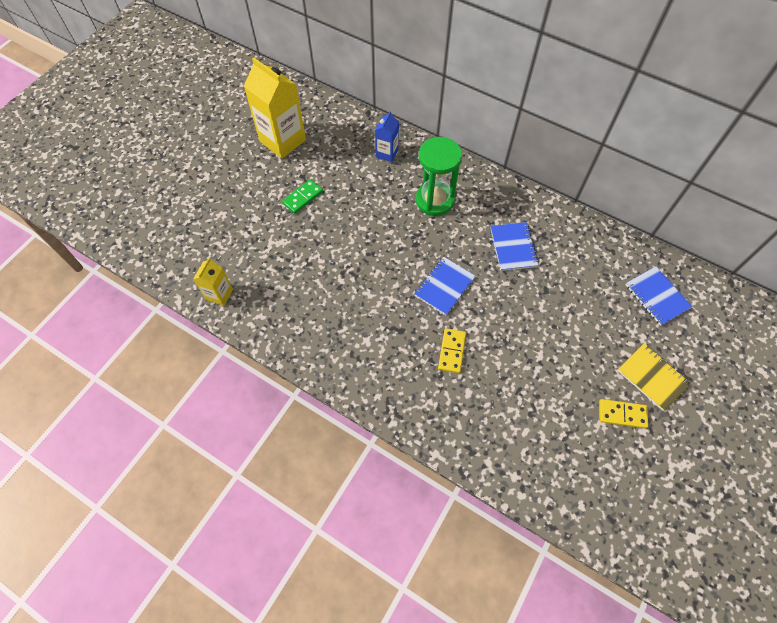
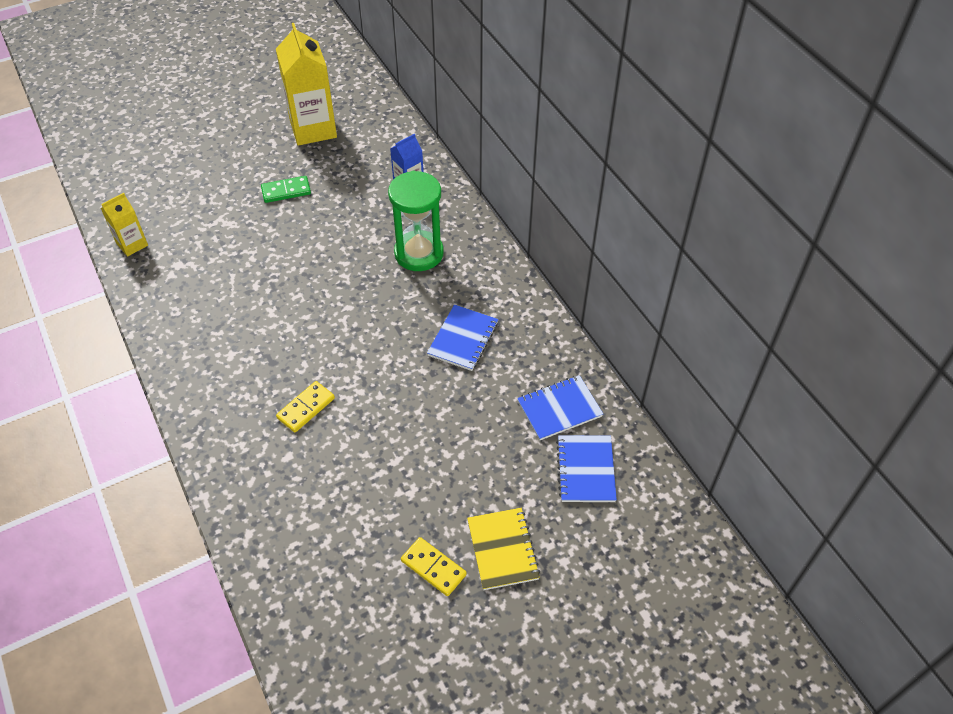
camera: 30 degrees right, 10 degrees down
(444, 286) = (354, 342): blue notebook -> blue notebook (559, 409)

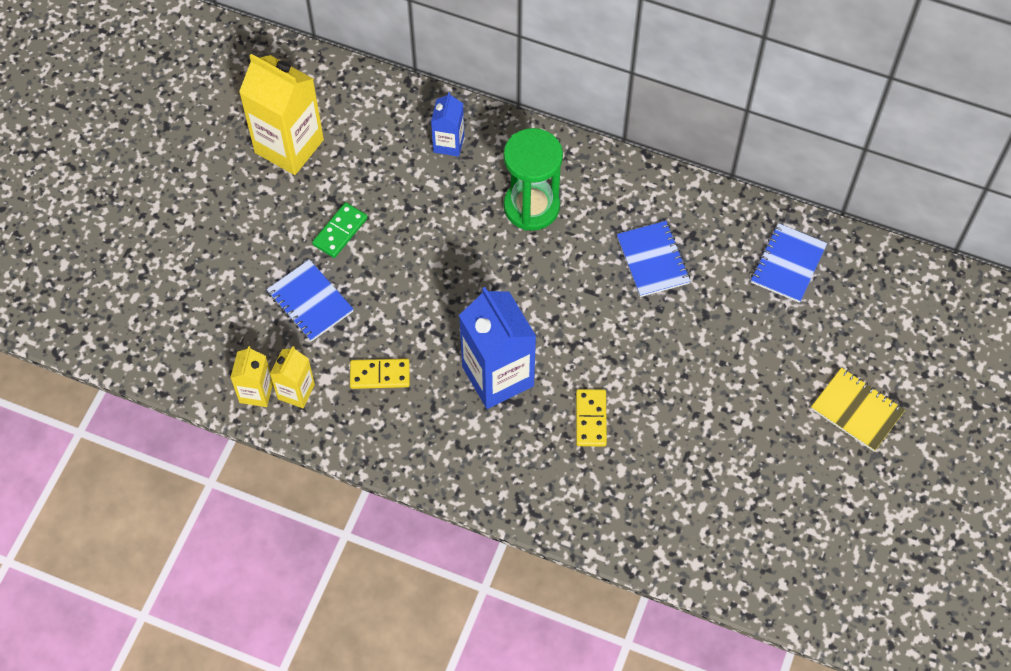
camera: 40 degrees left, 10 degrees up
(153, 260) = (296, 391): none -> yellow carton
(279, 337) = (497, 376): none -> blue carton
(433, 567) = (822, 464): yellow domino -> yellow domino (380, 375)
(585, 470) = (855, 300): blue notebook -> blue notebook (310, 302)

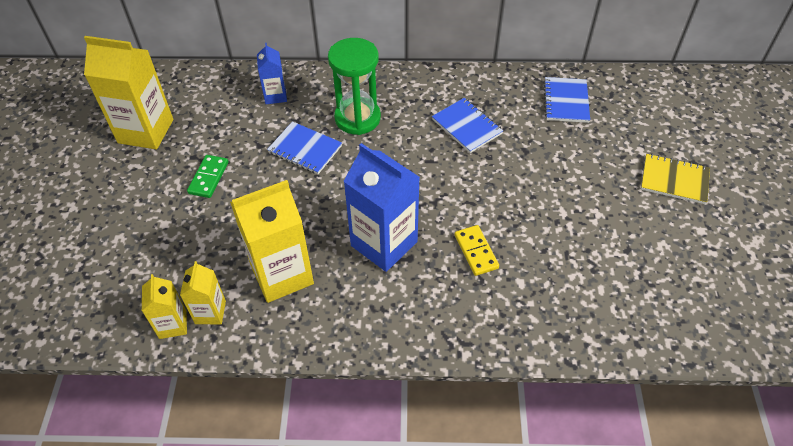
camera: 20 degrees left, 10 degrees down
(310, 302) = (200, 237): blue notebook -> blue notebook (305, 149)
(380, 375) = (282, 274): yellow domino -> yellow carton

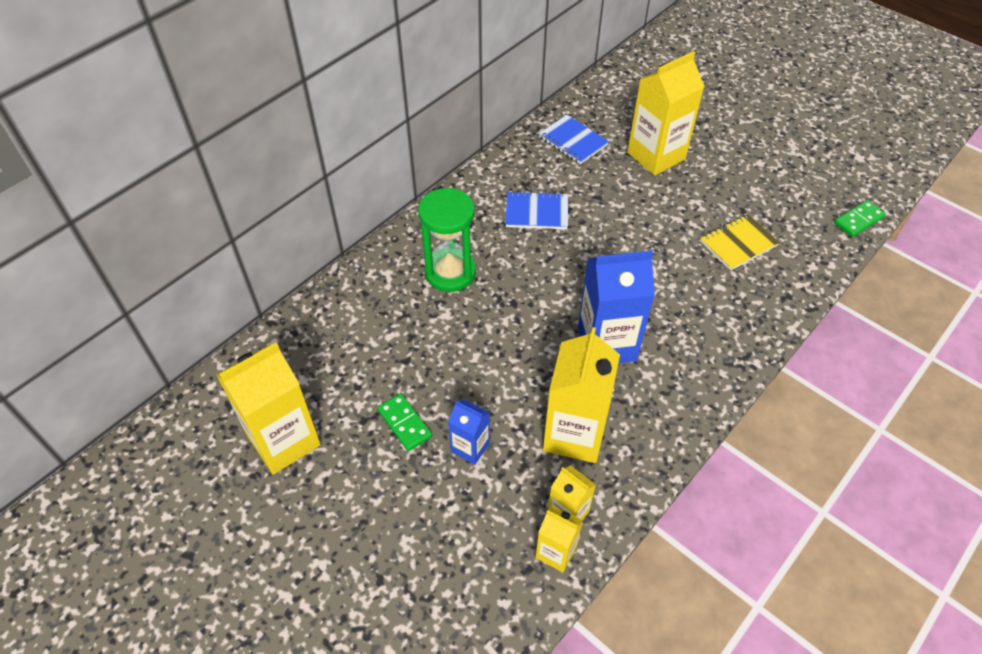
camera: 50 degrees left, 0 degrees up
(275, 95) = (355, 311): blue carton -> blue carton (470, 447)
(305, 149) = (447, 331): blue notebook -> none
(476, 251) = (668, 292): yellow domino -> none
(616, 158) = (656, 156): none -> yellow carton
(674, 180) = (705, 143): yellow notebook -> yellow notebook (738, 243)
(724, 343) = (858, 220): none -> green domino

